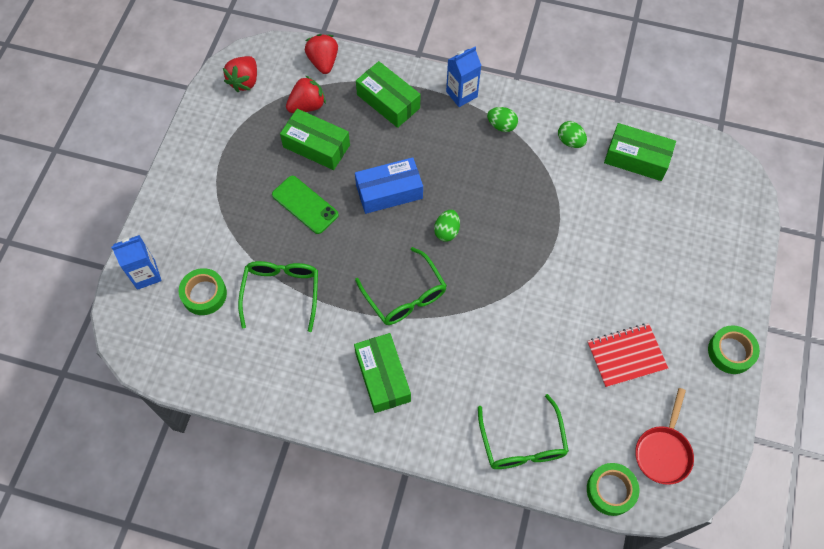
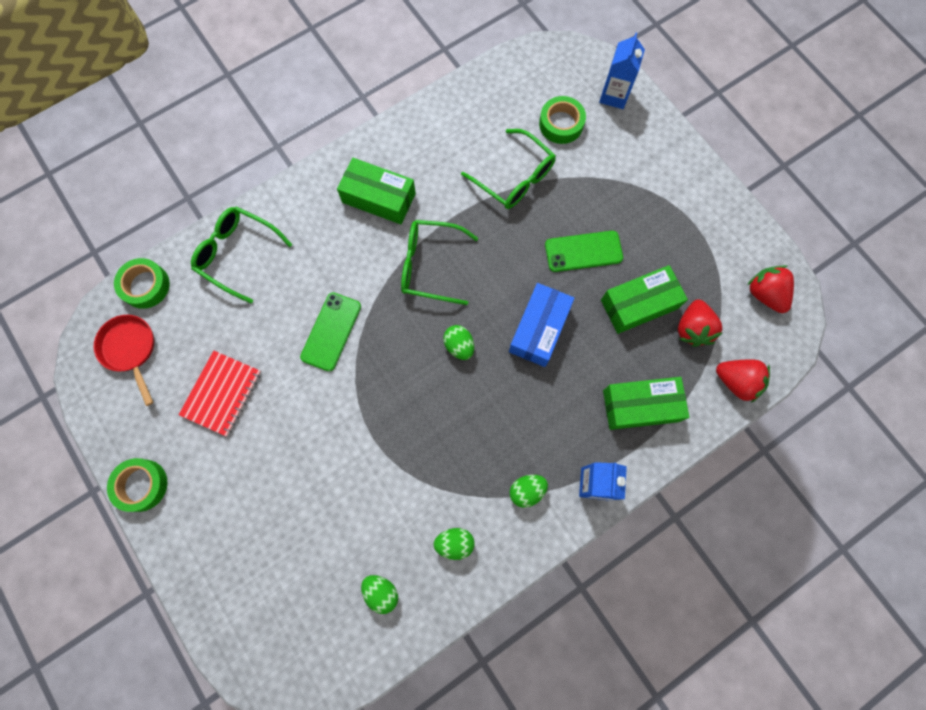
camera: 130 degrees right, 10 degrees up
(515, 321) = (331, 331): none -> green phone
(636, 158) = (381, 592): green box -> green egg

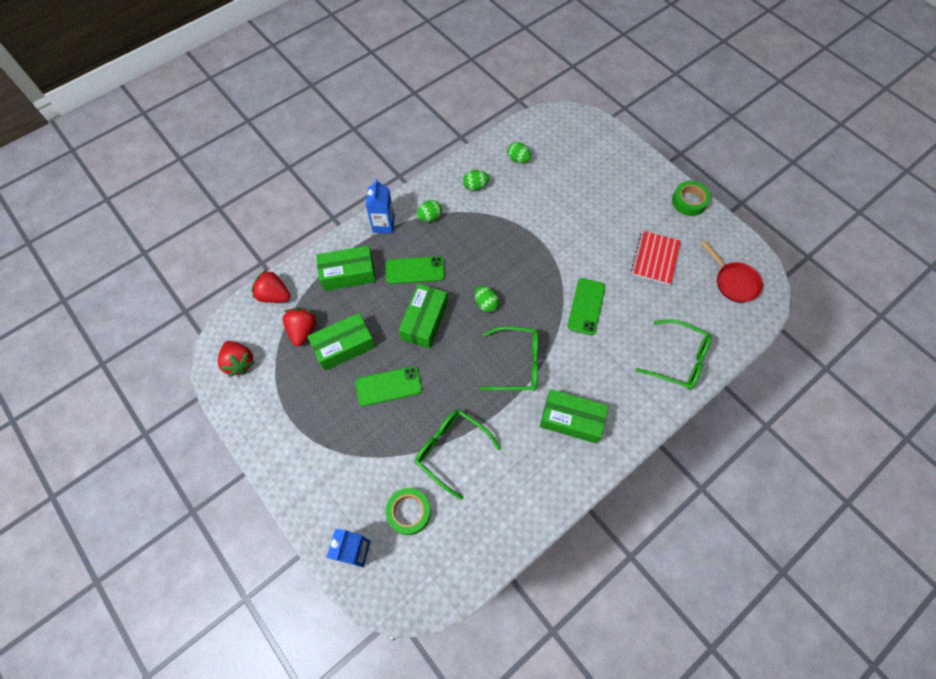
camera: 175 degrees right, 10 degrees down
(145, 286) = (743, 329): green tape -> none
(539, 329) = (424, 321): blue box -> green box
(550, 403) = (415, 270): none -> green phone

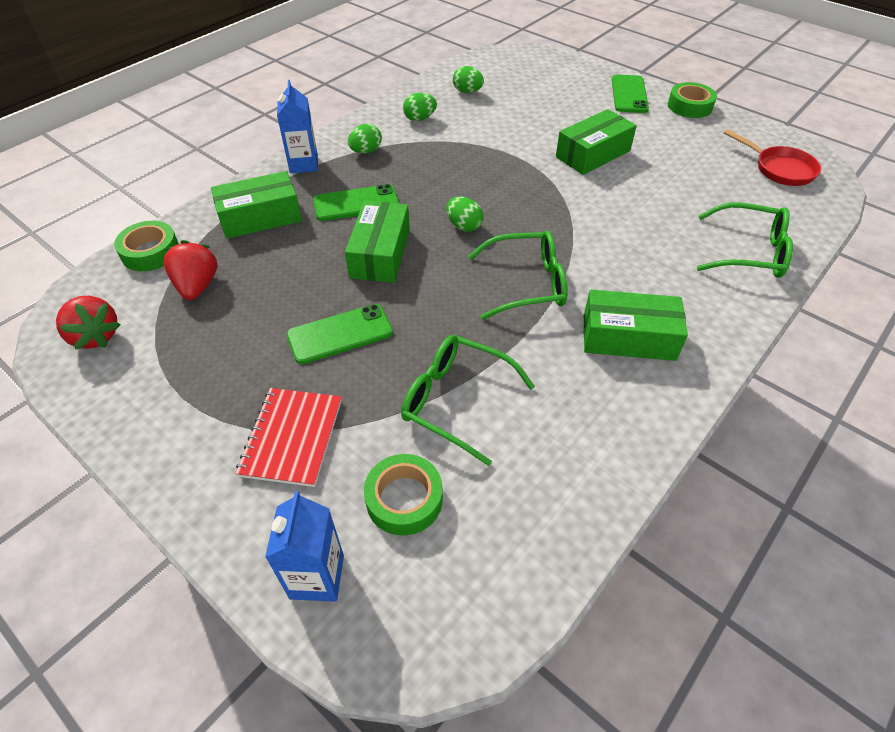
camera: 10 degrees left, 15 degrees down
(274, 295) = (150, 252): red strawberry -> green tape
(344, 346) = (263, 296): green box -> green box (593, 154)
(586, 306) = (602, 213): green phone -> green phone (629, 94)
(655, 258) = (672, 159): red notebook -> red notebook (292, 437)

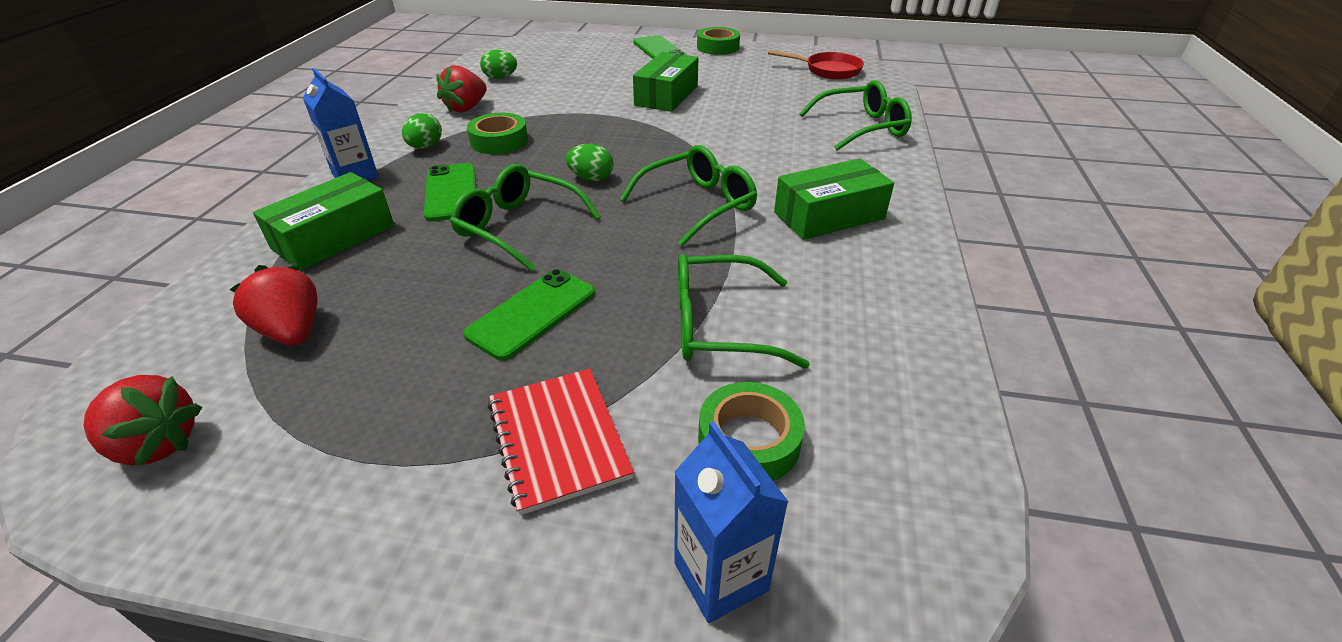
camera: 30 degrees left, 10 degrees down
(150, 252) = (189, 318): green tape -> green tape (499, 141)
(356, 203) = (451, 192): green phone -> green phone turned 60 degrees counterclockwise
(380, 254) = (518, 227): green box -> green glasses
(420, 118) = (466, 108): green egg -> red strawberry

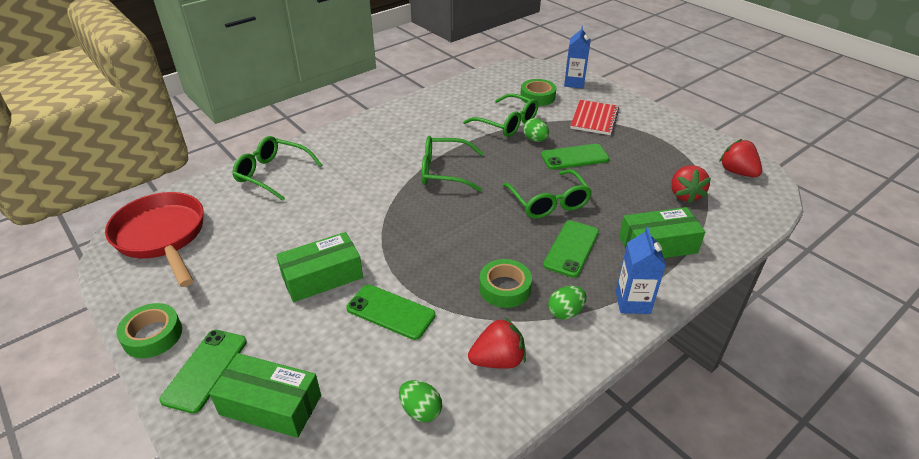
camera: 140 degrees left, 0 degrees up
(582, 100) = (390, 312): none -> green phone
(591, 178) = (478, 216): green egg -> green egg (535, 140)
(828, 70) = (162, 237): red pan -> red pan, size x1.63
(829, 215) = (396, 138): green box -> green box (270, 405)

